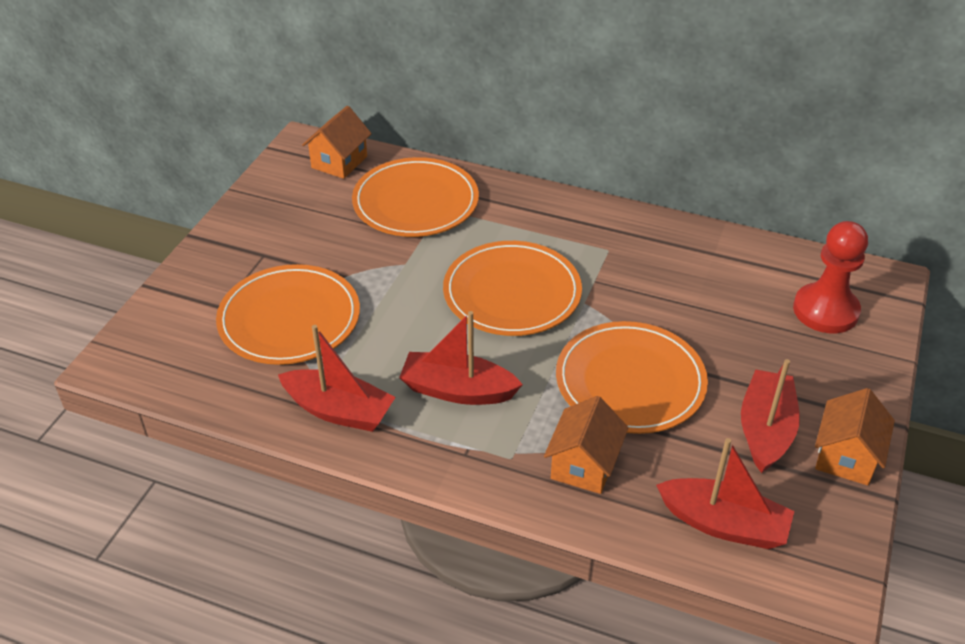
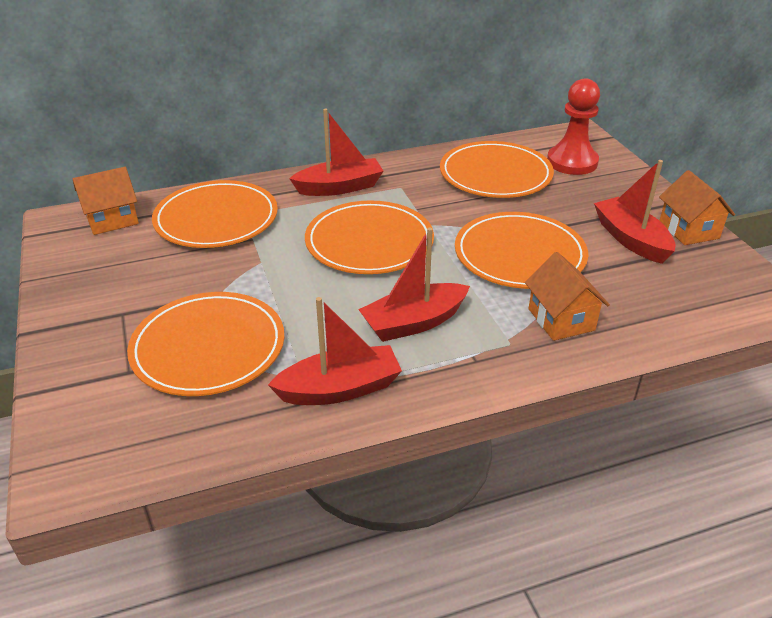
camera: 40 degrees left, 5 degrees down
(339, 162) = (112, 220): orange house -> orange house turned 75 degrees clockwise
(721, 283) = (495, 174): none -> orange plate
(723, 524) = (684, 303): red boat -> red boat (339, 187)

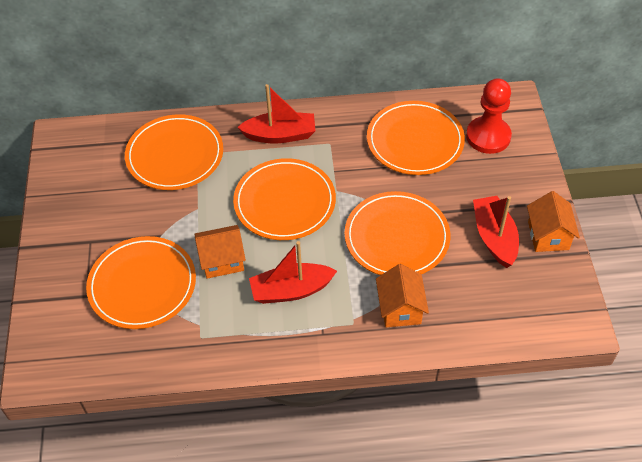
camera: 15 degrees right, 15 degrees up
(112, 220) = (97, 142): orange house -> orange house (222, 261)
(340, 389) = (221, 339): red boat -> none

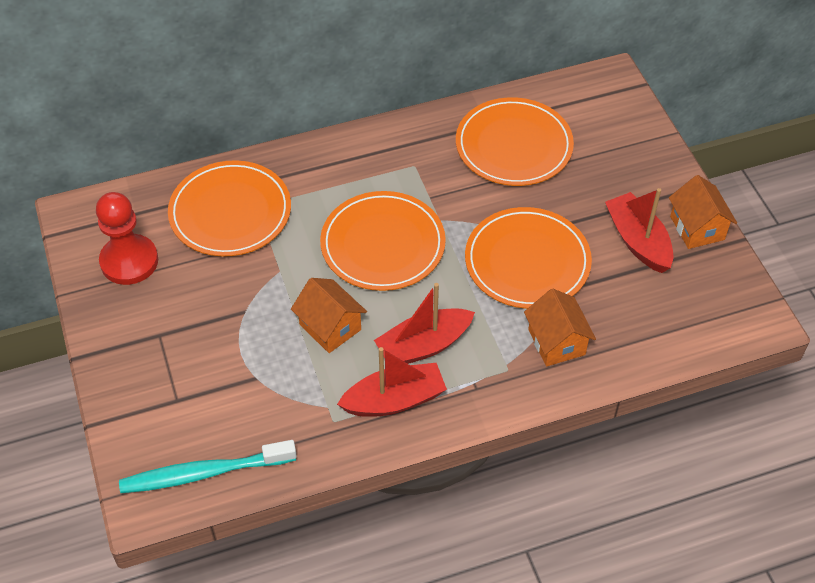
camera: 15 degrees left, 0 degrees up
(88, 358) = (204, 473): none -> turquoise toothbrush
(142, 285) = (242, 374): orange plate -> none
(222, 261) = (330, 327): orange house -> orange house turned 75 degrees clockwise
(280, 135) = (351, 166): red boat -> red boat (394, 400)
(488, 136) = (596, 126): red pawn -> red pawn (129, 261)

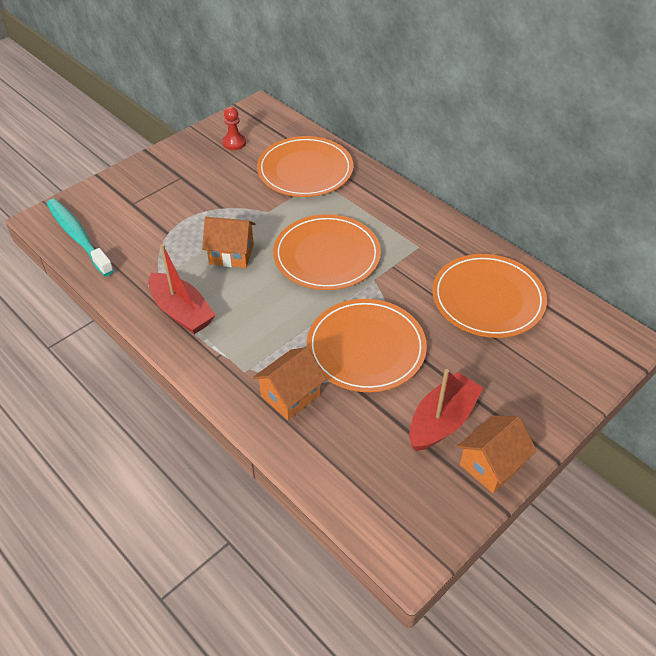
camera: 65 degrees right, 5 degrees down
(129, 261) = (234, 143): red pawn -> red pawn, size x0.56
(330, 327) = (231, 254): orange house -> orange house turned 75 degrees clockwise
(423, 345) = (242, 311): red boat -> none

